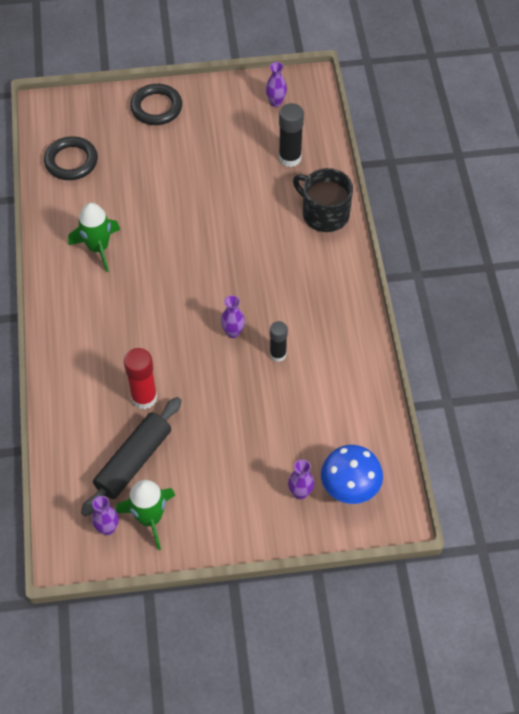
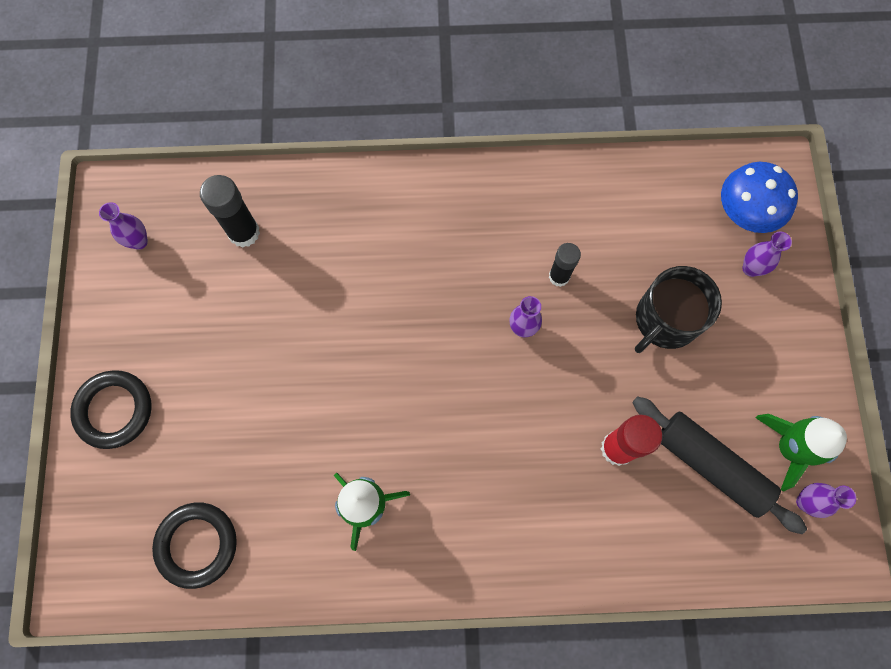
camera: 85 degrees left, 15 degrees up
(324, 213) = (345, 199): black mug -> black mug (665, 320)

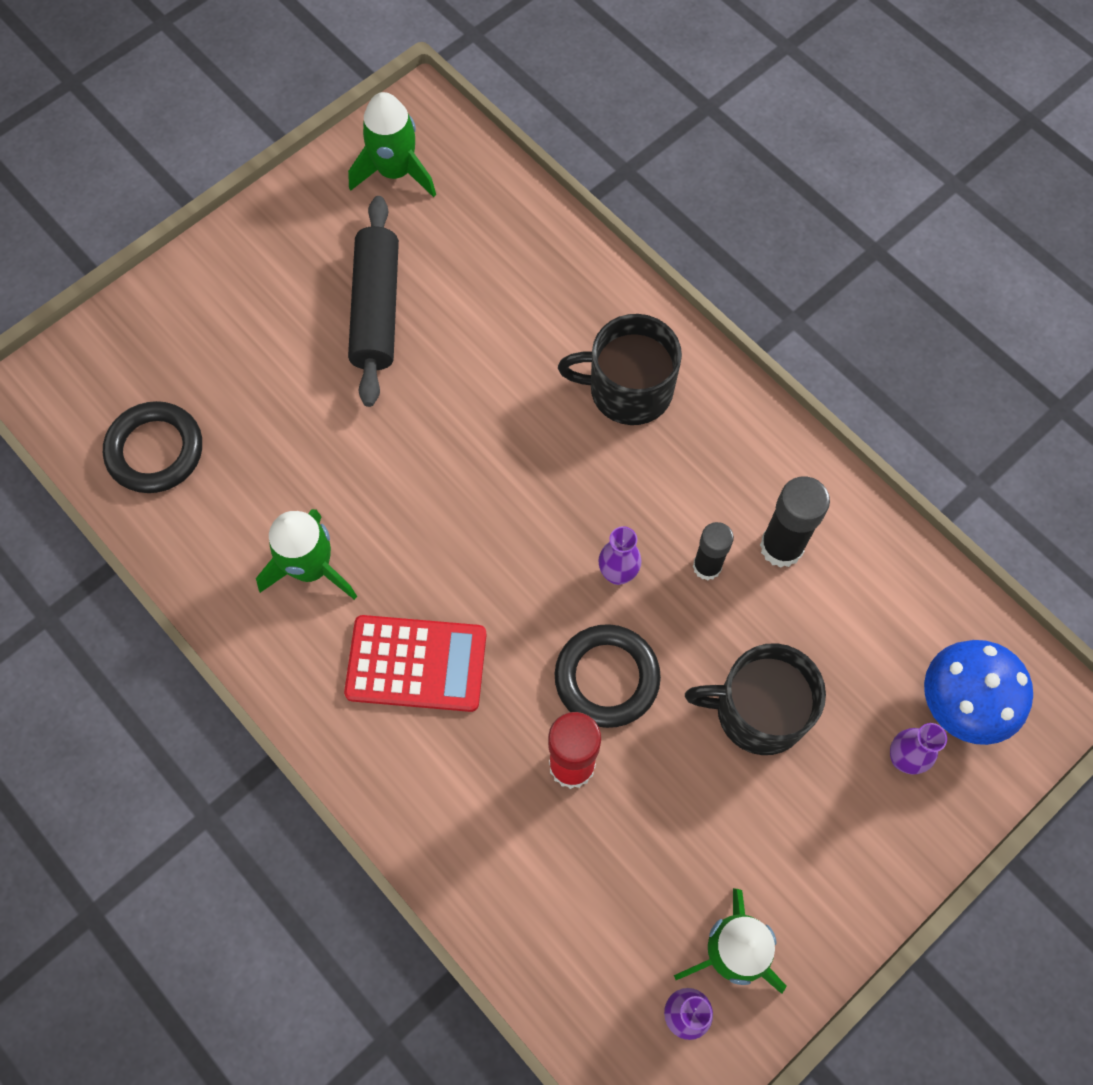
camera: 50 degrees right, 5 degrees down
(114, 410) = (221, 283): black ring -> black ring (607, 678)
(139, 241) = (395, 171): purple vase -> green rocket
(244, 232) = (484, 248): black glue stick -> black glue stick (781, 547)
(413, 228) = (628, 389): none -> black mug
(482, 489) = (416, 663): none -> red calculator
(711, 465) = (637, 878): black rolling pin -> black rolling pin (376, 309)

